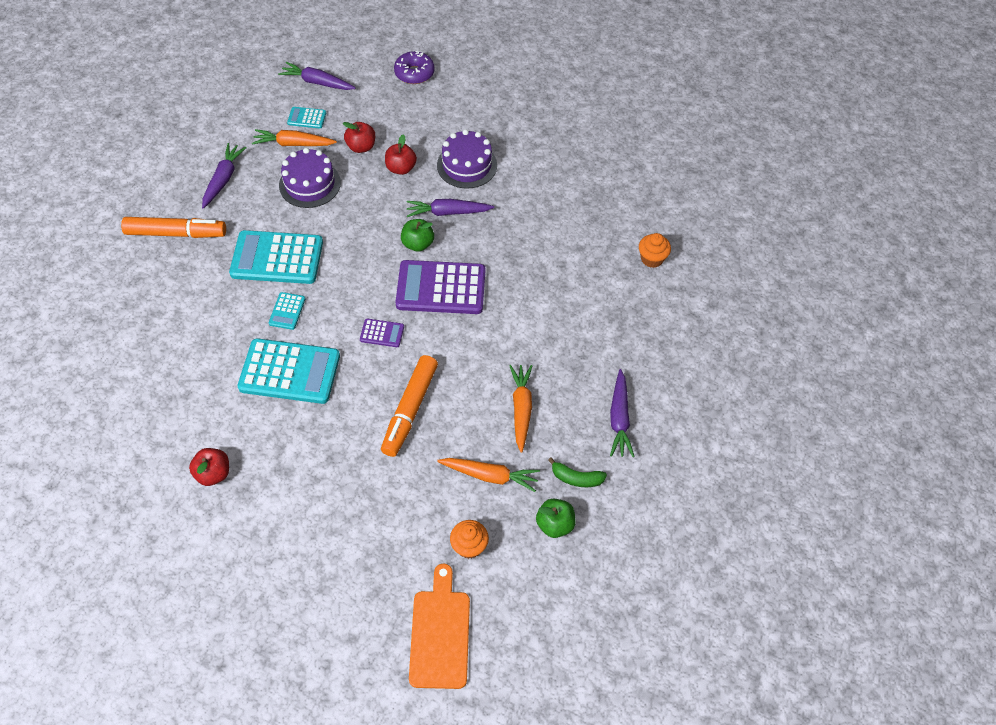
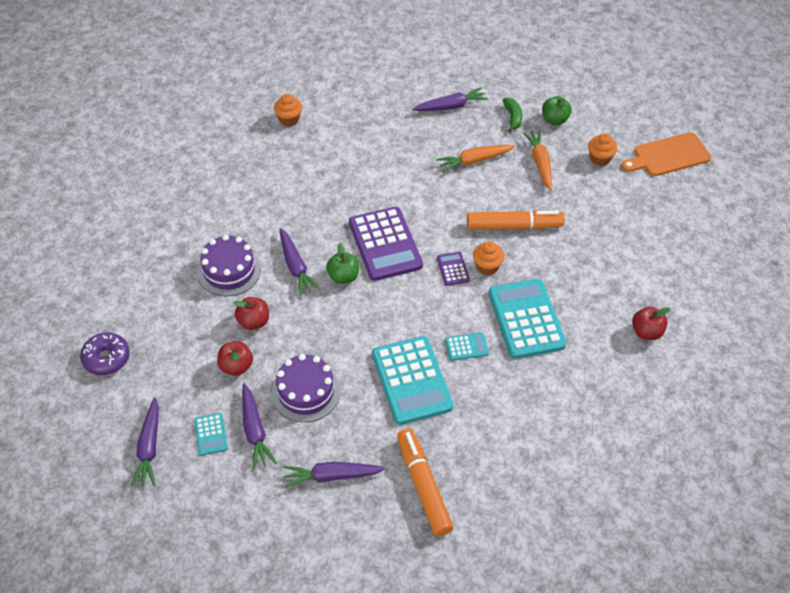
camera: 110 degrees left, 5 degrees down
(294, 144) = (254, 430): orange carrot -> purple carrot
(369, 363) = (487, 267): none -> orange cupcake

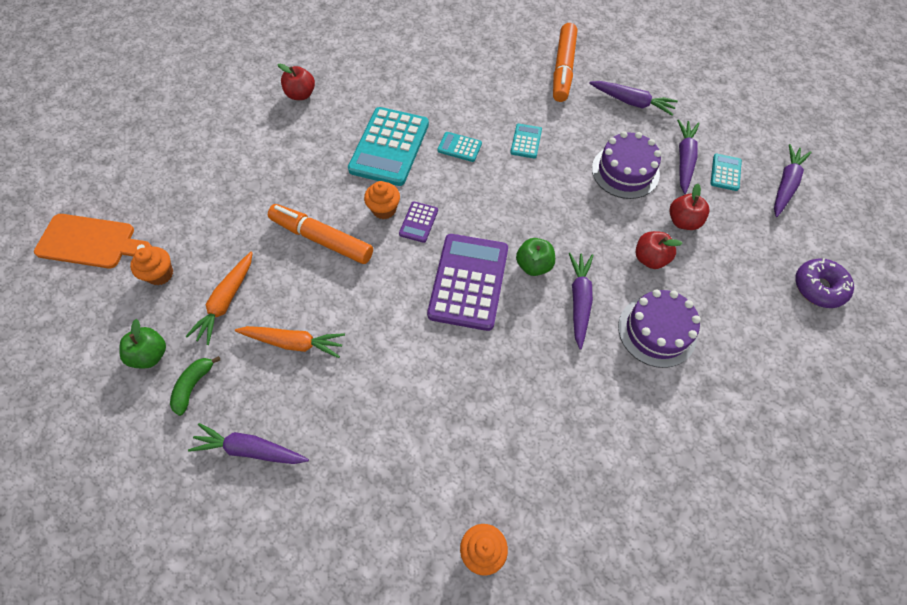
camera: 150 degrees left, 10 degrees up
(411, 380) = (526, 141): turquoise calculator -> turquoise calculator, size x0.46

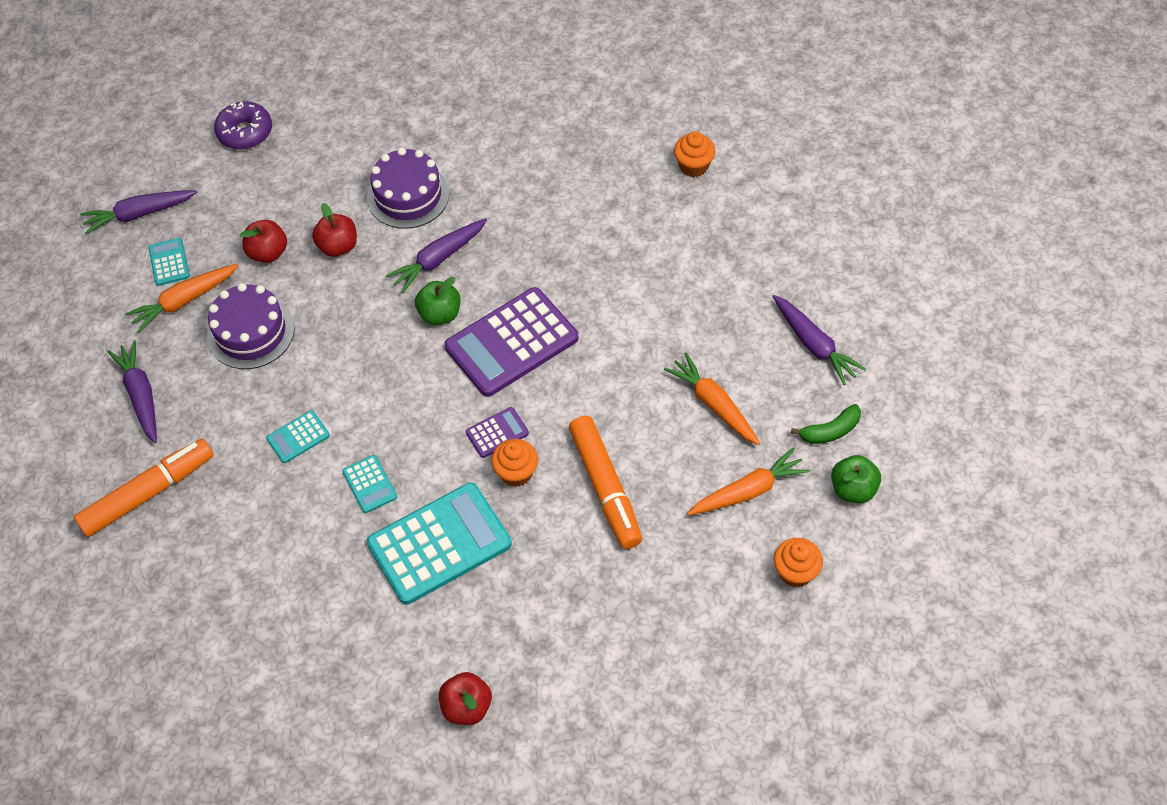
camera: 135 degrees left, 5 degrees down
(90, 242) = (850, 673): orange cutting board -> none
(684, 159) = (184, 301): purple carrot -> orange carrot
(725, 172) = (169, 262): turquoise calculator -> turquoise calculator turned 105 degrees clockwise

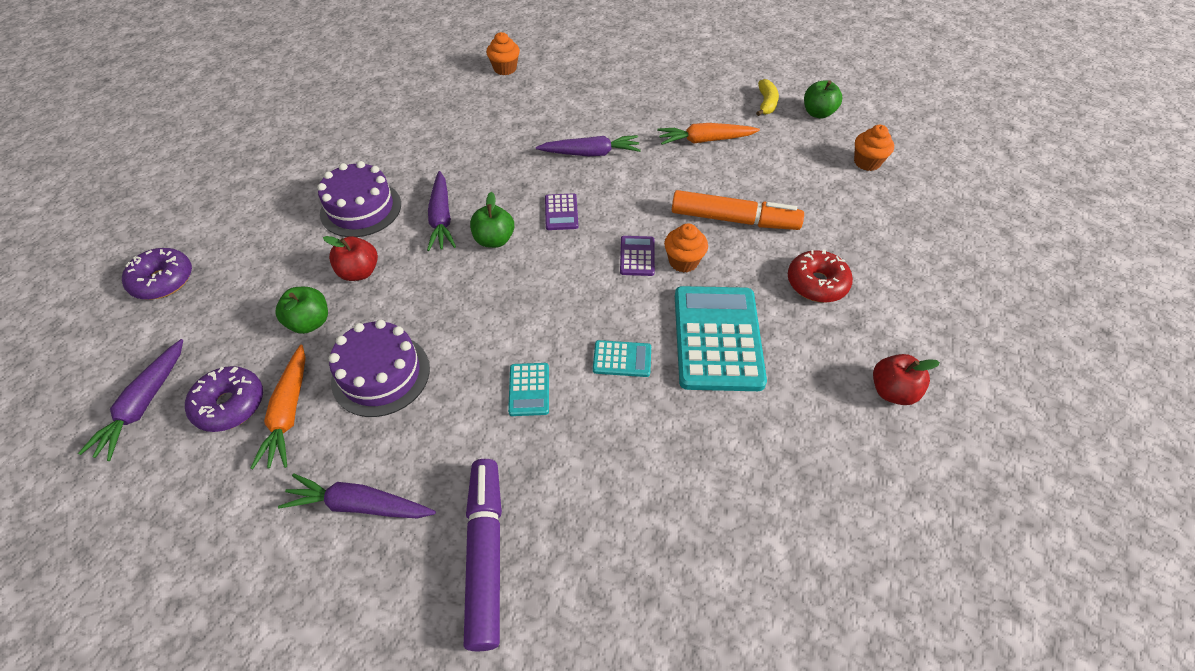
camera: 60 degrees left, 5 degrees down
(148, 493) = (485, 554): orange marker -> purple marker
(169, 262) = (230, 405): turquoise calculator -> purple donut
(268, 253) = (310, 322): red apple -> green apple
(511, 343) = (561, 212): purple calculator -> purple calculator, size x0.46
(564, 596) = (816, 283): none -> red donut
(748, 491) = (787, 155): orange carrot -> none
(814, 344) = (694, 82): purple carrot -> purple carrot (590, 153)
(830, 431) = (766, 103): green banana -> yellow banana

